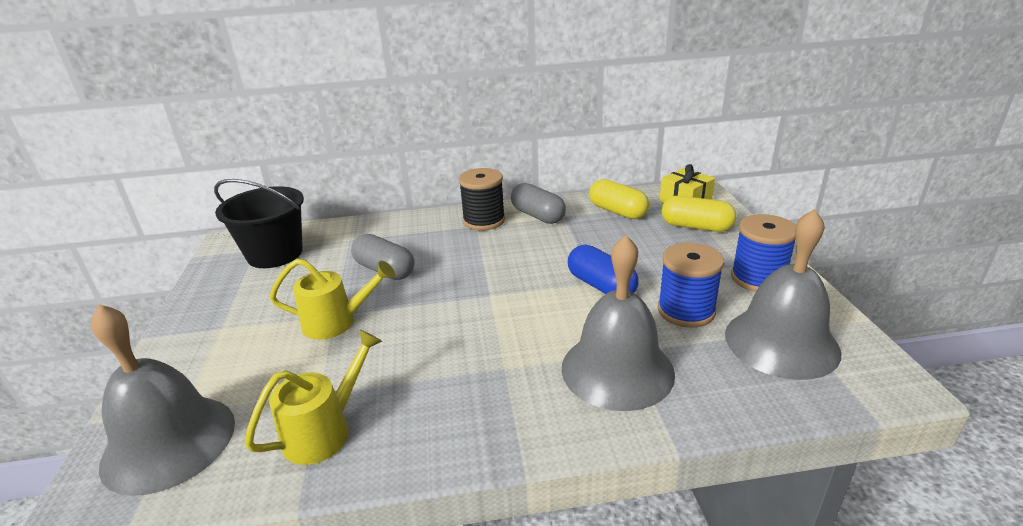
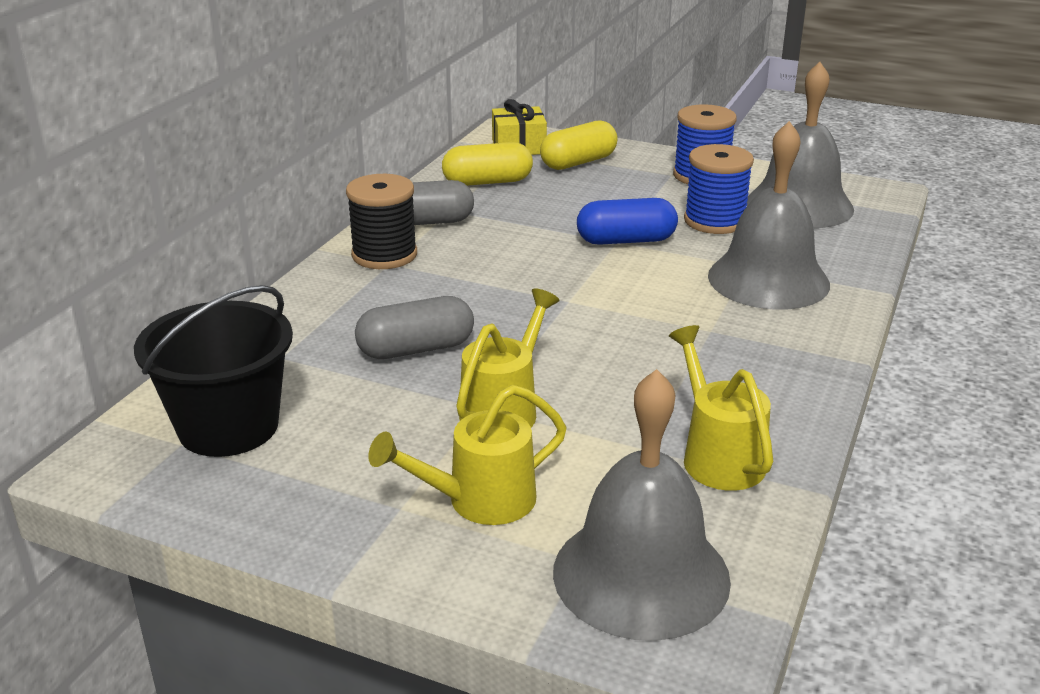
camera: 60 degrees left, 0 degrees up
(233, 351) = (479, 501): none -> yellow watering can

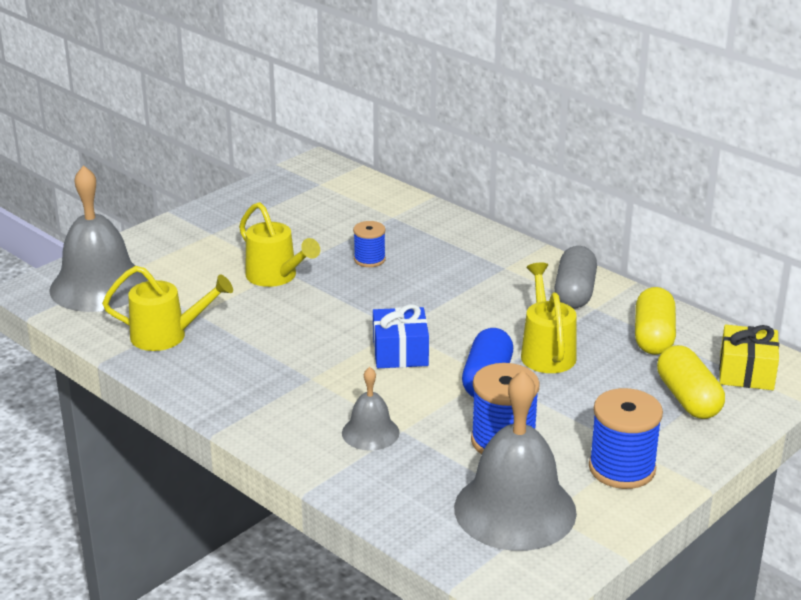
camera: 110 degrees right, 0 degrees up
(228, 427) = (326, 196): black bucket -> none
(384, 255) = (521, 267): black spool -> none
(416, 349) = (369, 259): grey capsule -> blue spool
(479, 501) = (196, 254): yellow watering can -> yellow watering can (546, 352)
(615, 290) = (400, 352): none -> blue gift
(768, 279) = (370, 432): grey bell -> grey bell, size x0.51

